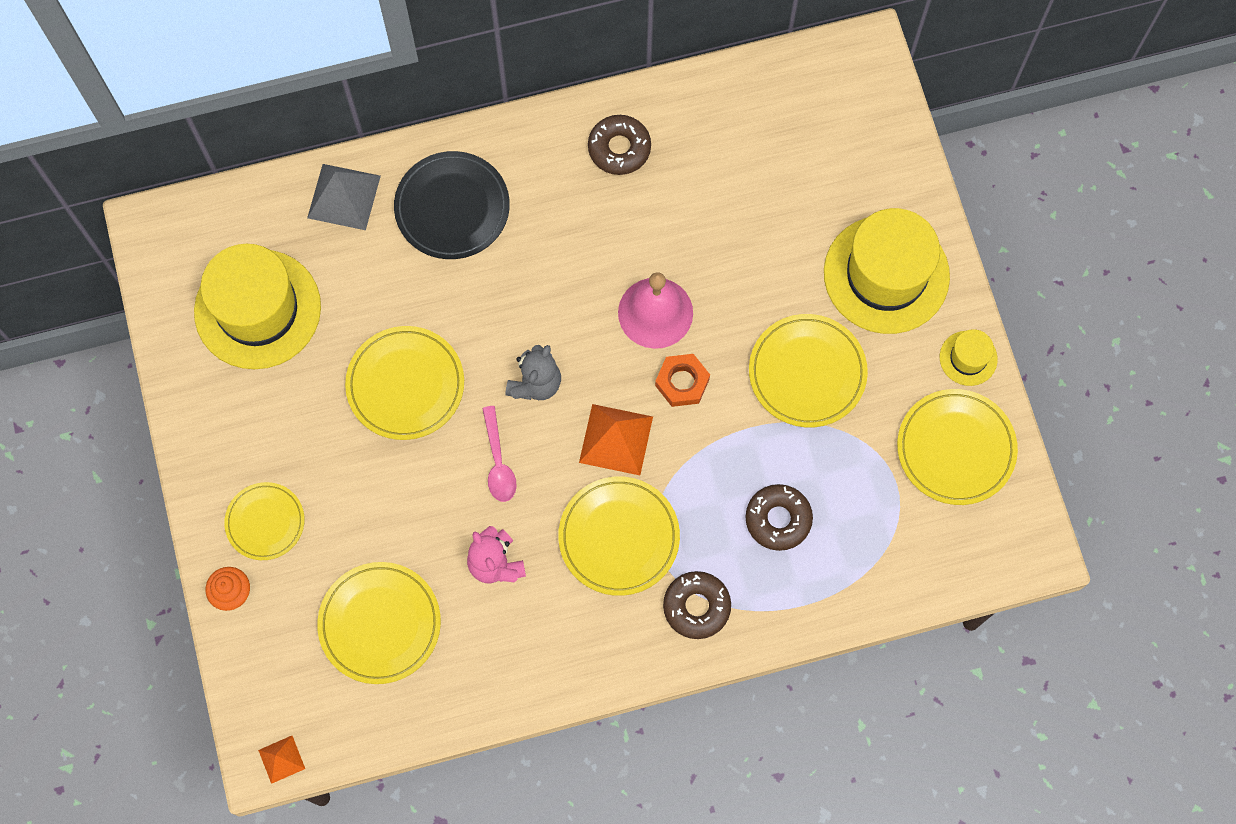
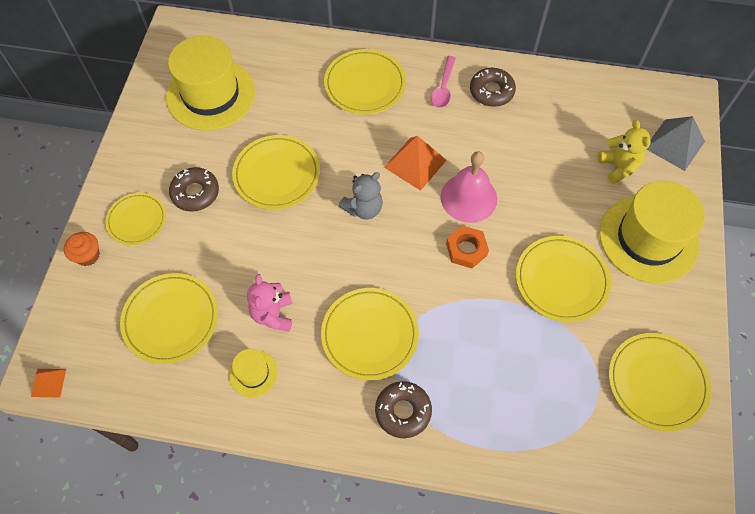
camera: 25 degrees right, 10 degrees down
(343, 197) = (300, 53): grey pyramid -> grey pyramid (674, 144)
(452, 208) = (365, 85): black plate -> yellow plate
(498, 462) = (311, 248): pink spoon -> pink spoon (443, 88)
(616, 439) = (401, 267): orange pyramid -> orange pyramid (415, 163)
(778, 519) = (495, 374): brown donut -> brown donut (195, 193)
(817, 191) = (618, 167): none -> yellow teddy bear
(968, 358) = (691, 321): yellow hat -> yellow hat (253, 373)

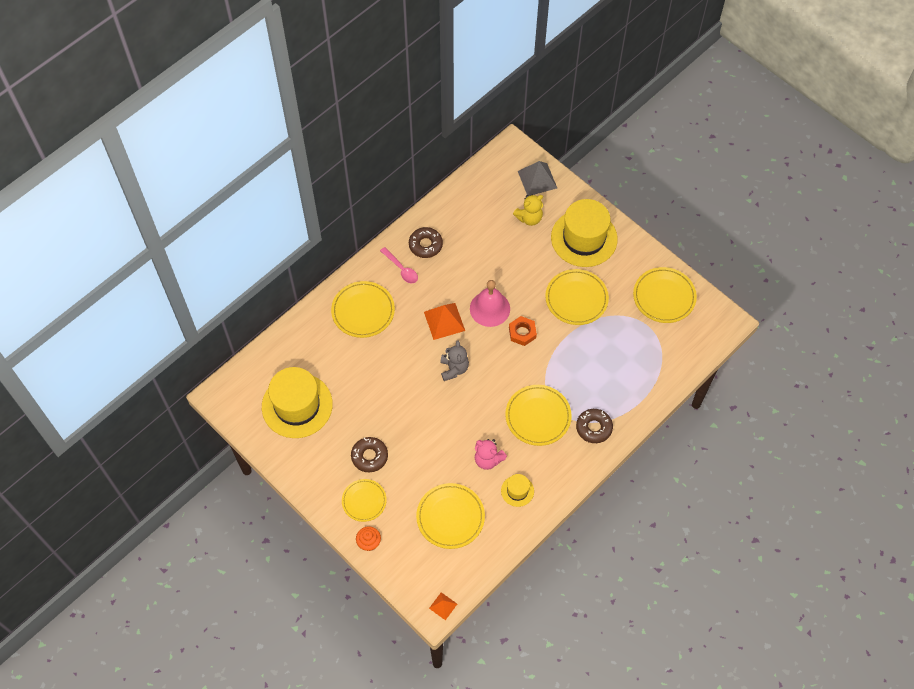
camera: 55 degrees left, 0 degrees up
(277, 174) = (392, 402): yellow plate -> none
(618, 167) = (529, 218): yellow teddy bear -> yellow teddy bear turned 135 degrees clockwise

